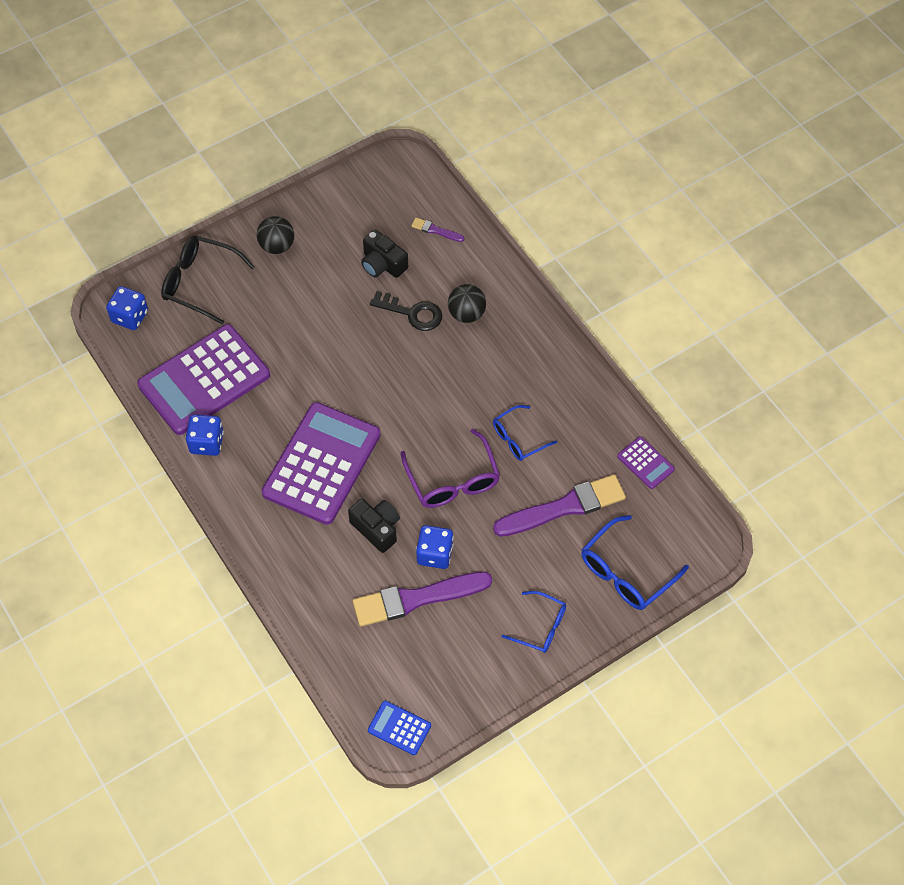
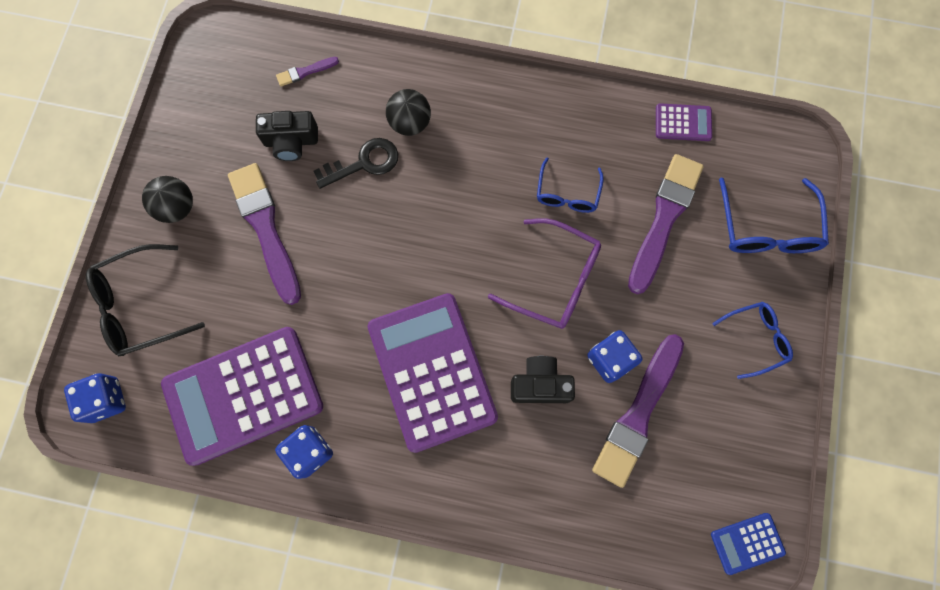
camera: 45 degrees left, 15 degrees up
(204, 380) = (243, 395): purple calculator -> purple calculator turned 60 degrees clockwise
(314, 301) = (266, 229): none -> purple brush

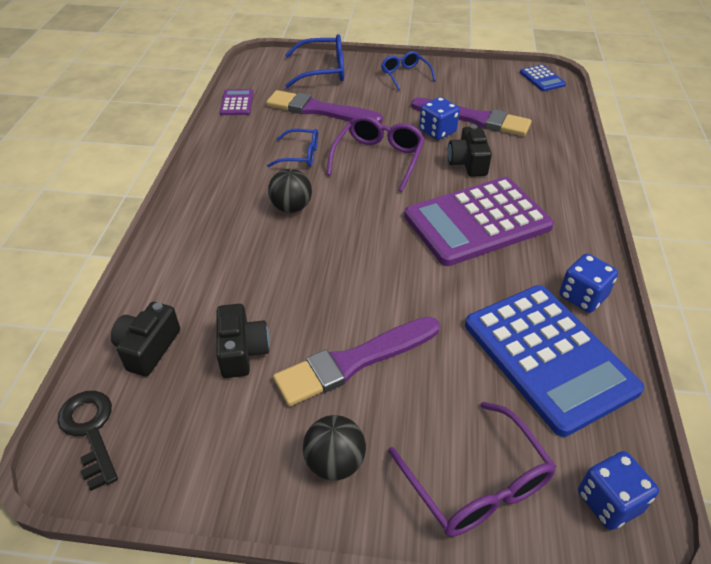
camera: 95 degrees left, 30 degrees down
(140, 306) = (477, 483): black glasses -> purple glasses
(243, 395) = (548, 357): purple calculator -> blue calculator
(305, 72) = (148, 348): purple brush -> black camera
(364, 163) = (270, 285): black key -> black key (90, 430)
(410, 123) = (225, 254): black ball -> black ball (291, 207)

